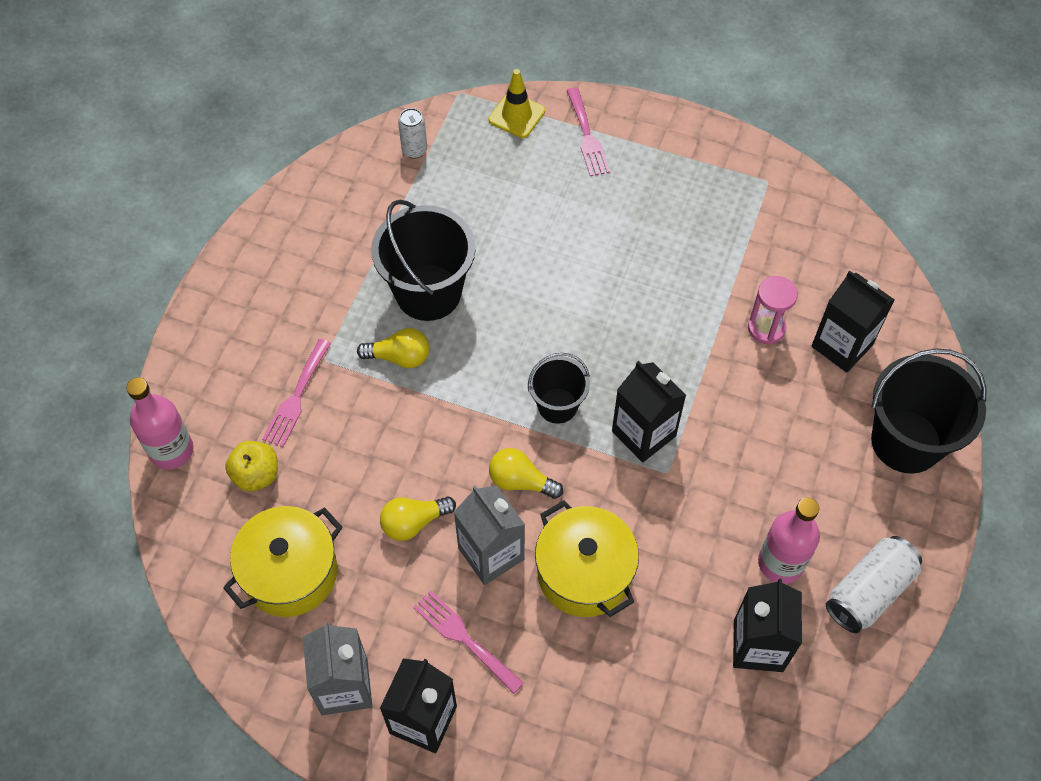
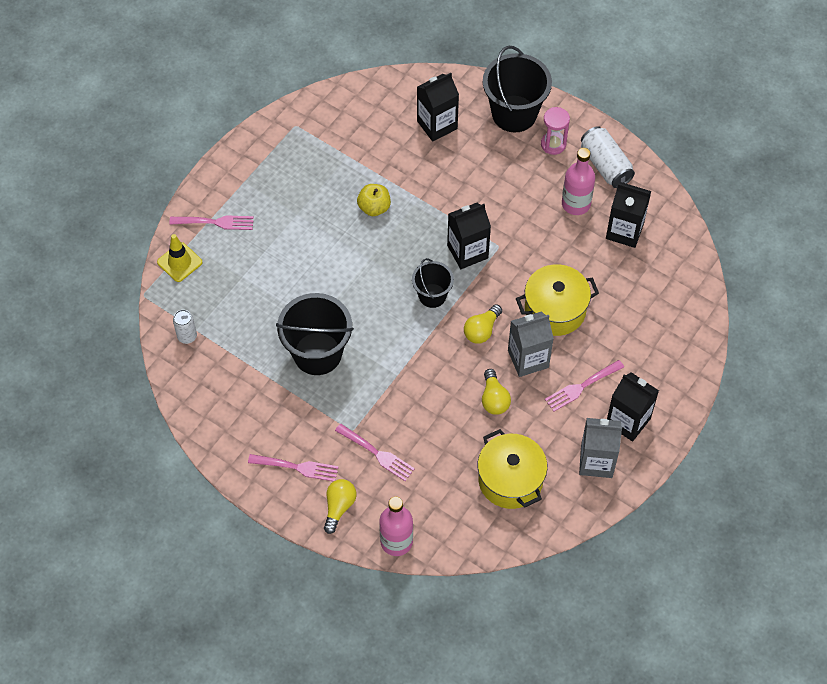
camera: 75 degrees left, 0 degrees up
(256, 475) = (431, 489): yellow apple -> yellow apple (374, 207)
(258, 311) = (297, 467): none -> pink fork
(399, 357) = (365, 382): yellow light bulb -> yellow light bulb (339, 507)
(766, 328) = (411, 162): pink hourglass -> pink hourglass (553, 144)

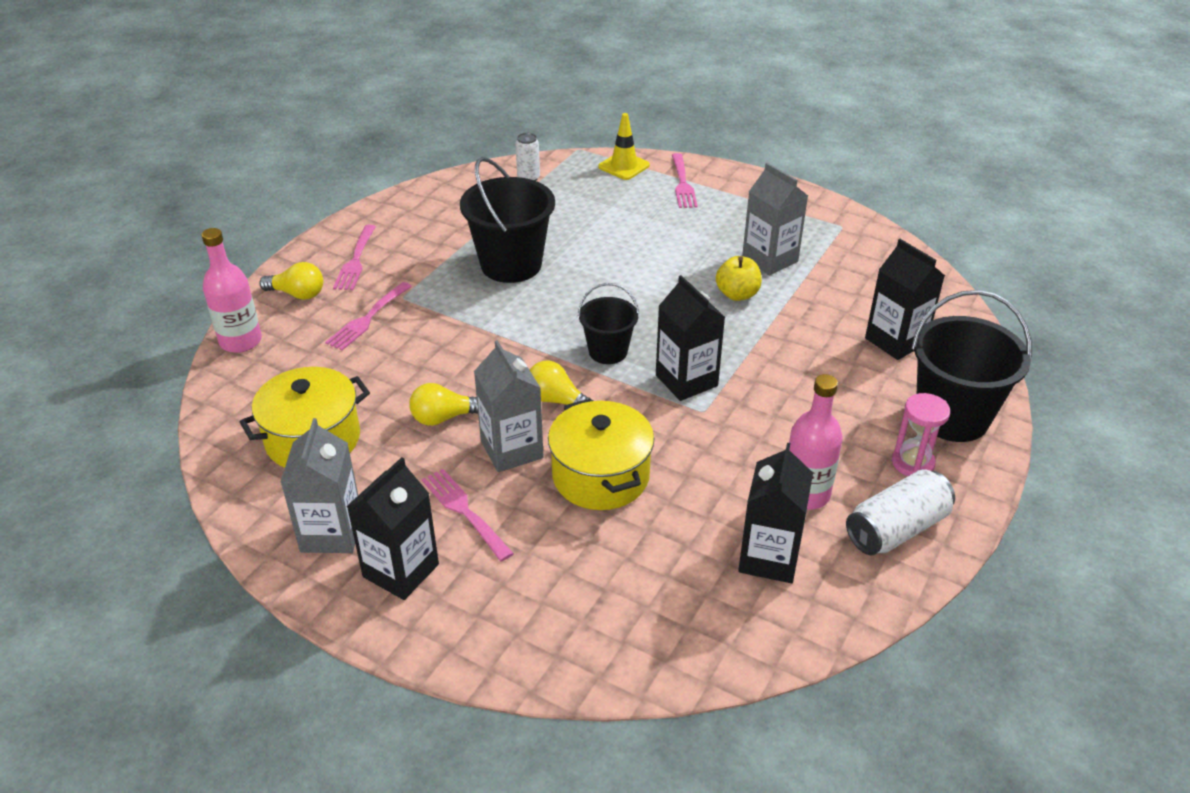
camera: 85 degrees right, 20 degrees down
(333, 180) = (770, 259): none -> grey carton

